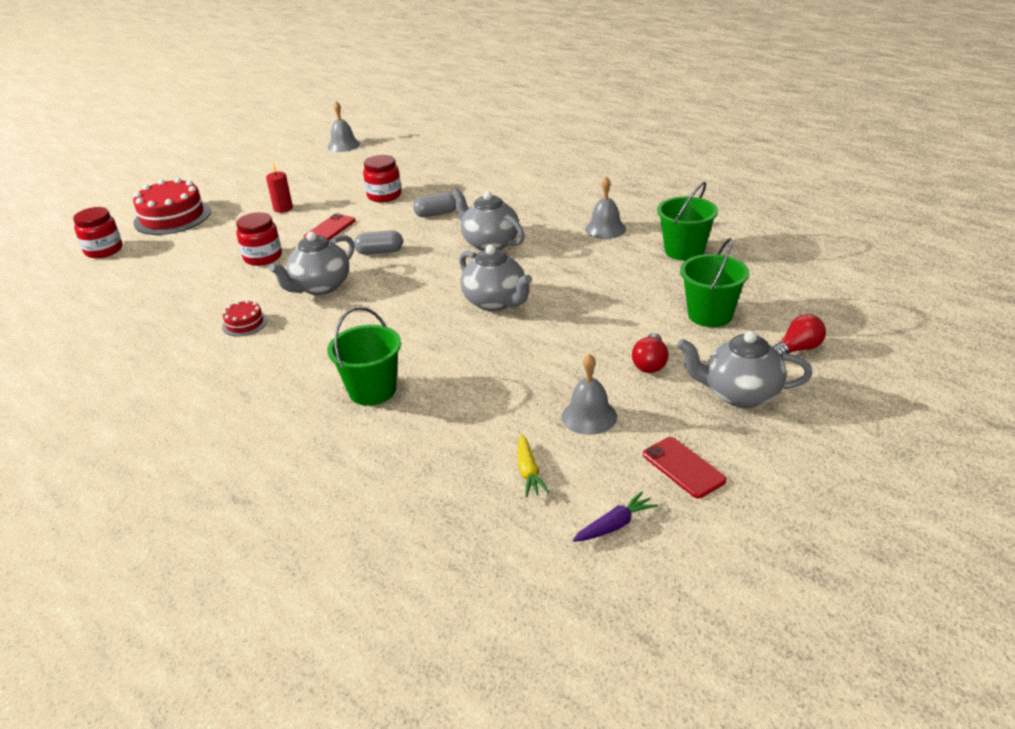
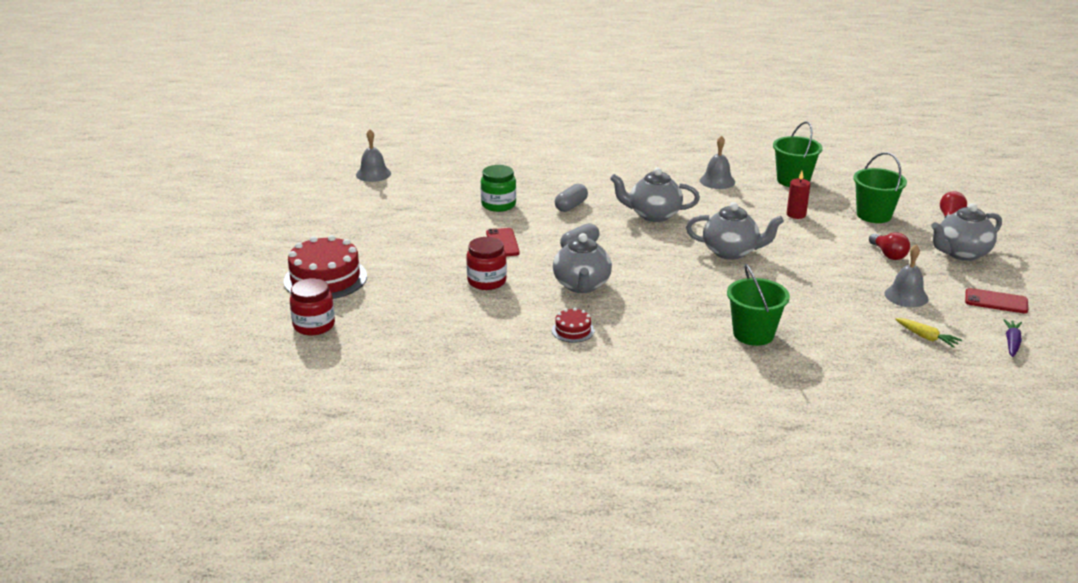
camera: 40 degrees left, 5 degrees down
(283, 208) = (424, 240): red candle -> red candle (796, 214)
(384, 196) = (498, 205): red jar -> green jar

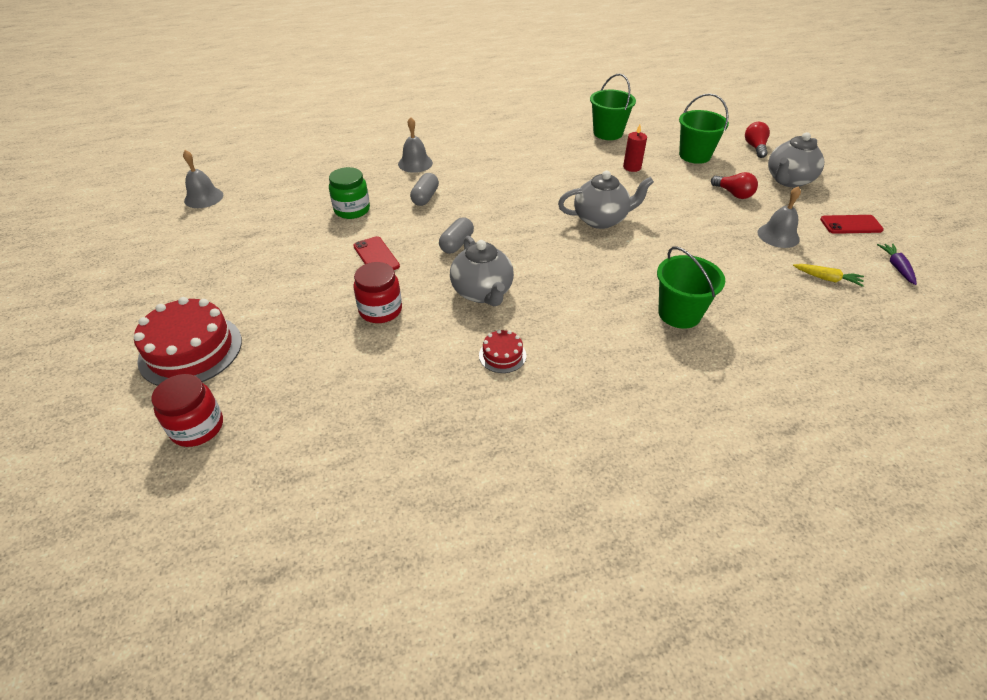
camera: 20 degrees left, 15 degrees up
(653, 215) = (508, 192): grey teapot -> none
(717, 181) = (544, 145): grey bell -> grey bell (415, 163)

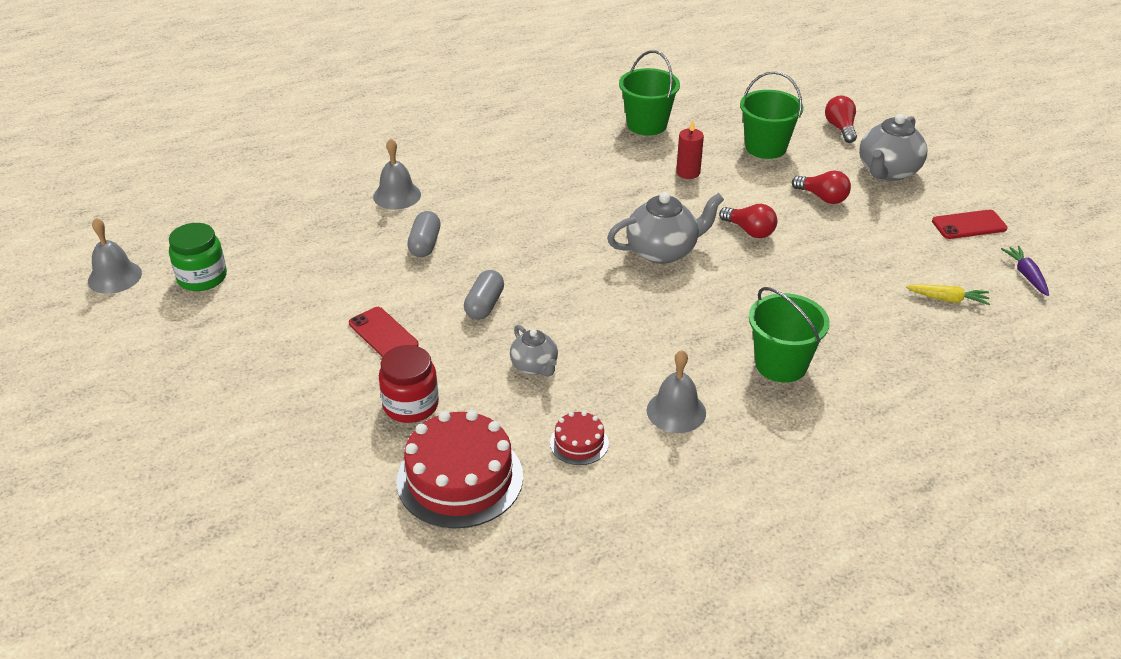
camera: 10 degrees left, 5 degrees down
(191, 350) = (180, 488): red cake -> red cake (460, 478)
(197, 427) = (226, 581): red jar -> none
(352, 210) = (330, 273): green jar -> green jar (202, 277)
(482, 292) = (534, 366): grey teapot -> grey teapot, size x0.60
(671, 212) = (749, 231): none -> red light bulb
(778, 235) = (884, 249): grey bell -> grey bell (676, 411)

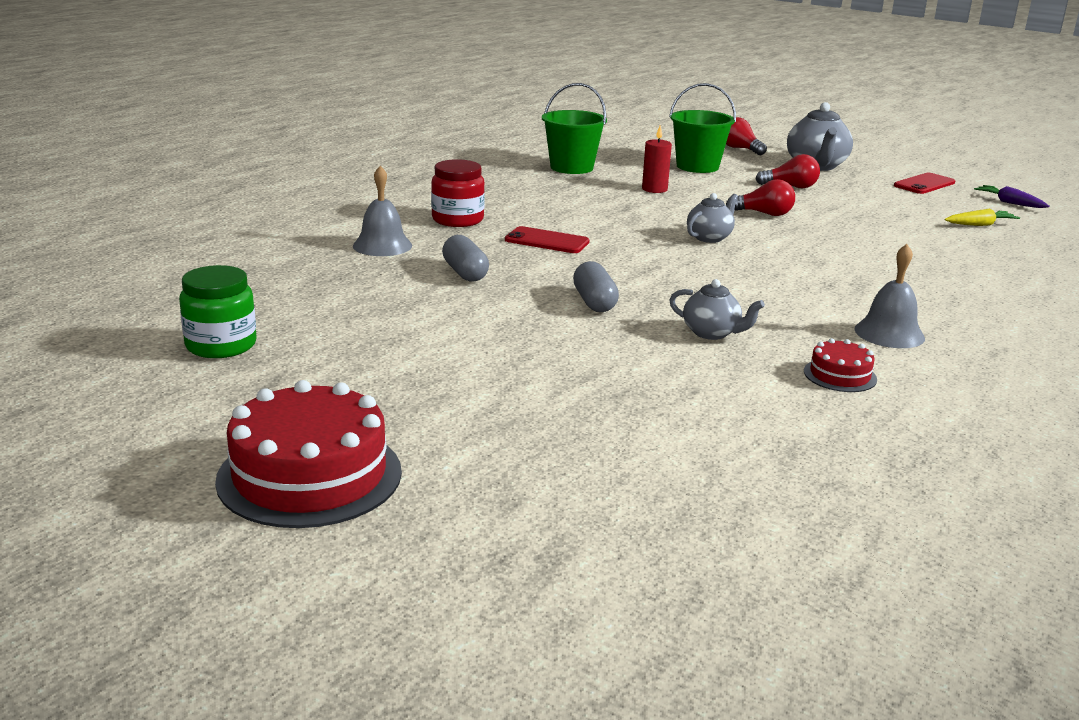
camera: 30 degrees left, 15 degrees down
(114, 277) = (89, 368): grey bell -> none
(383, 334) = (515, 344): red phone -> red phone (547, 241)
(411, 405) = (628, 389): red jar -> red jar (457, 220)
(460, 478) = (767, 431): red cake -> red cake (310, 475)
(663, 251) = (709, 237): grey teapot -> grey teapot, size x0.60
(781, 364) = (924, 285): green bucket -> none

